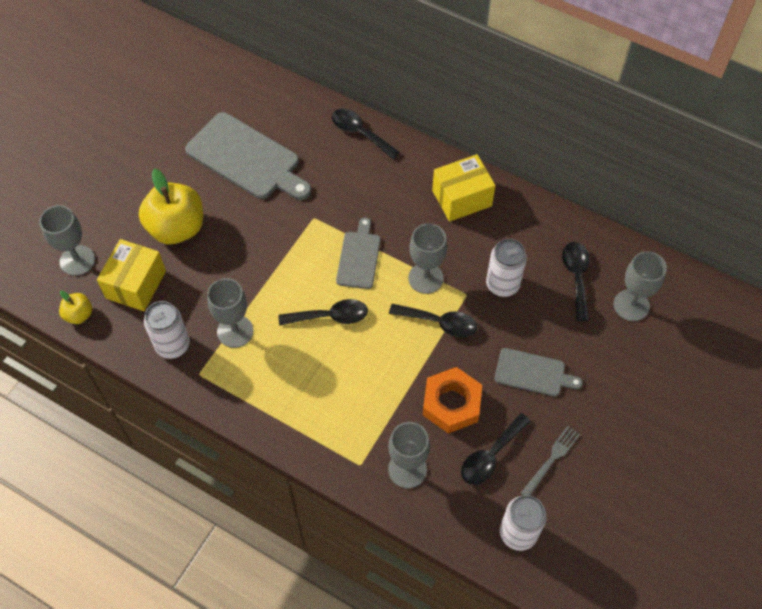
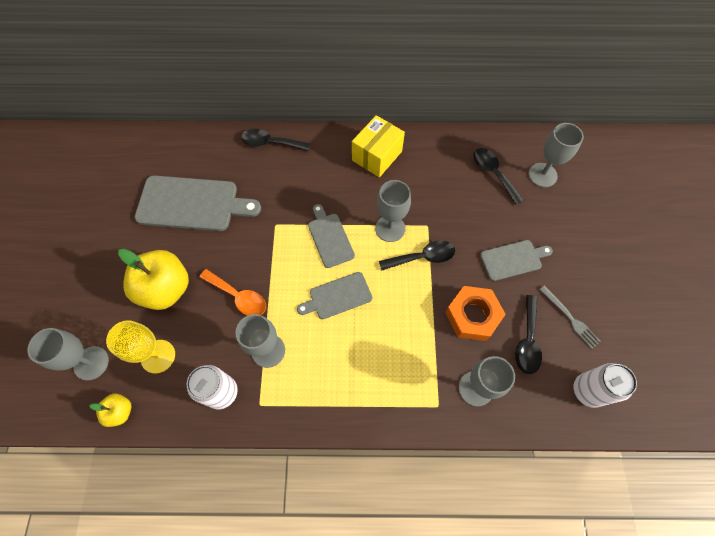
camera: 30 degrees left, 5 degrees up
(136, 284) = (158, 356): yellow box -> yellow goblet
(238, 269) = (239, 297): none -> orange spoon
(330, 316) = (337, 296): black spoon -> grey cutting board
(502, 284) = (447, 205): white can -> none
(551, 459) = (570, 318): grey fork -> grey fork turned 135 degrees clockwise

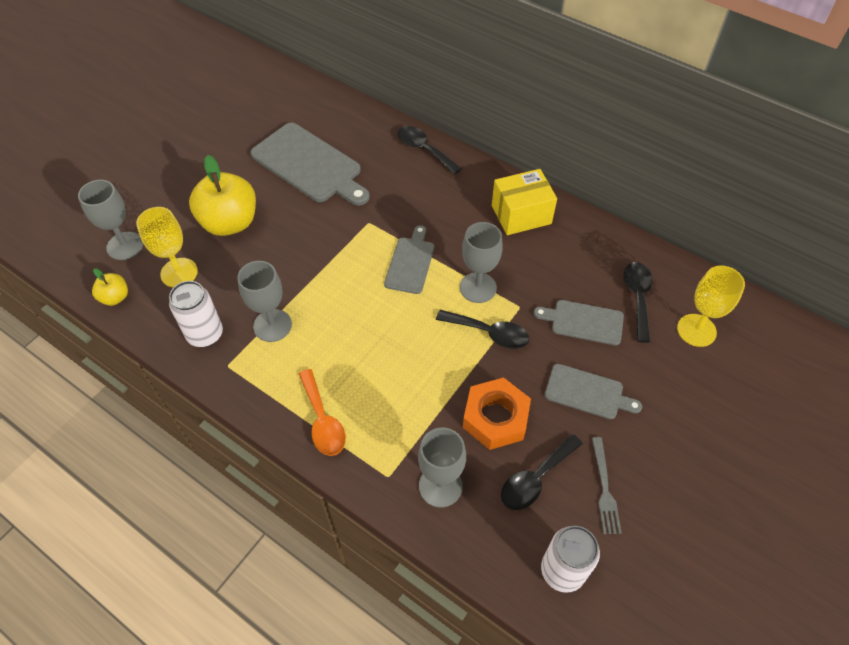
camera: 35 degrees right, 10 degrees down
(239, 297) = (285, 265): orange spoon -> orange spoon (323, 421)
(337, 296) = (374, 318): grey cutting board -> grey cutting board (583, 322)
(542, 175) = (696, 330): grey goblet -> yellow goblet

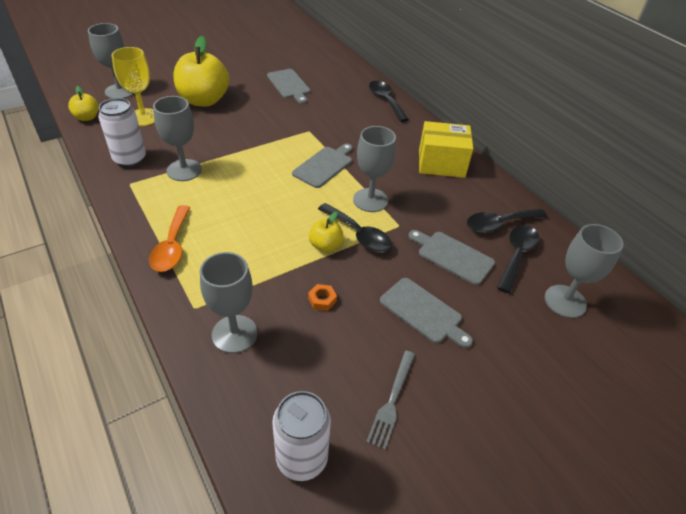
camera: 20 degrees right, 10 degrees down
(309, 165) = (289, 85): grey cutting board -> grey cutting board, size x0.56
(465, 358) = (325, 245): none -> yellow apple
(495, 418) = (322, 300): orange nut -> orange nut, size x0.40
(535, 479) = (327, 364): black spoon -> black spoon (499, 224)
(696, 330) = (565, 301): yellow goblet -> grey goblet

